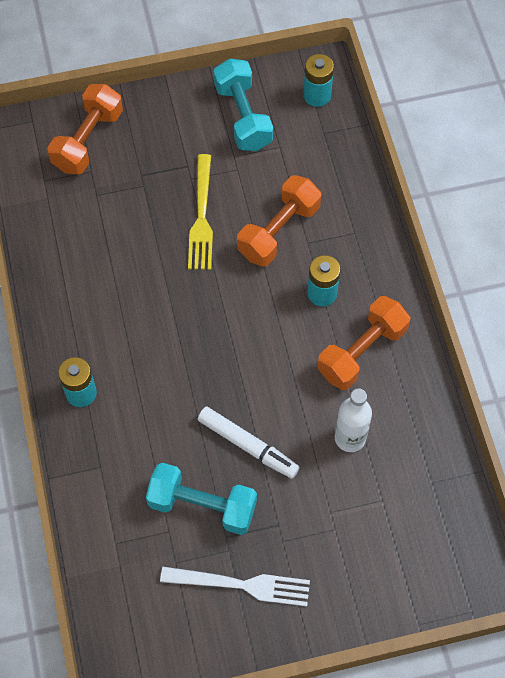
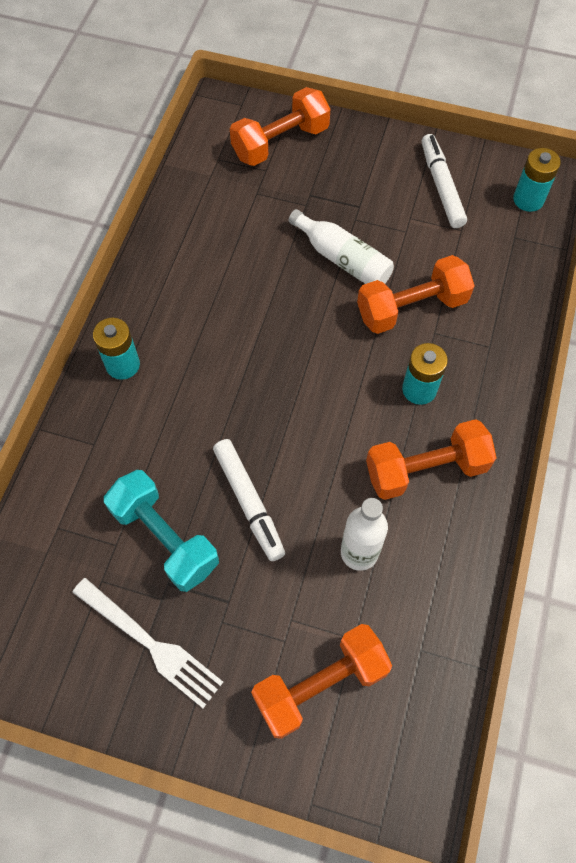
camera: 30 degrees right, 0 degrees up
(201, 217) = (343, 259): yellow fork -> white bottle
(243, 116) = (441, 186): turquoise dumbbell -> white marker
(378, 544) = (320, 684): none -> orange dumbbell

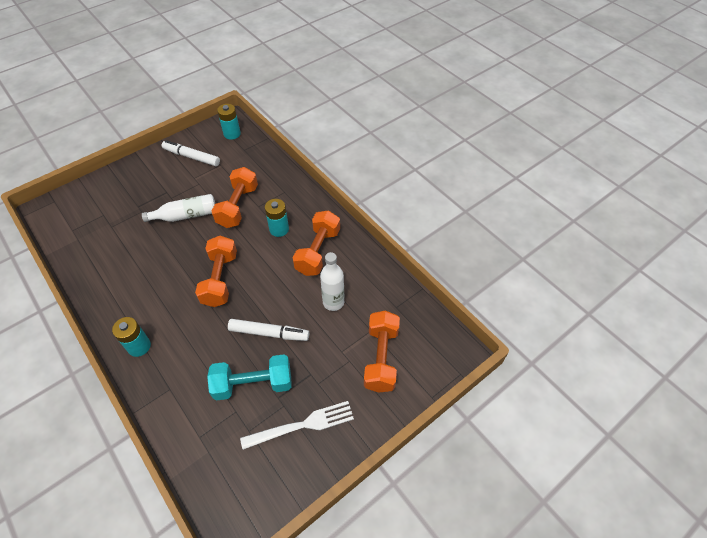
camera: 55 degrees left, 10 degrees down
(280, 142) = (95, 199): orange dumbbell -> orange dumbbell (220, 279)

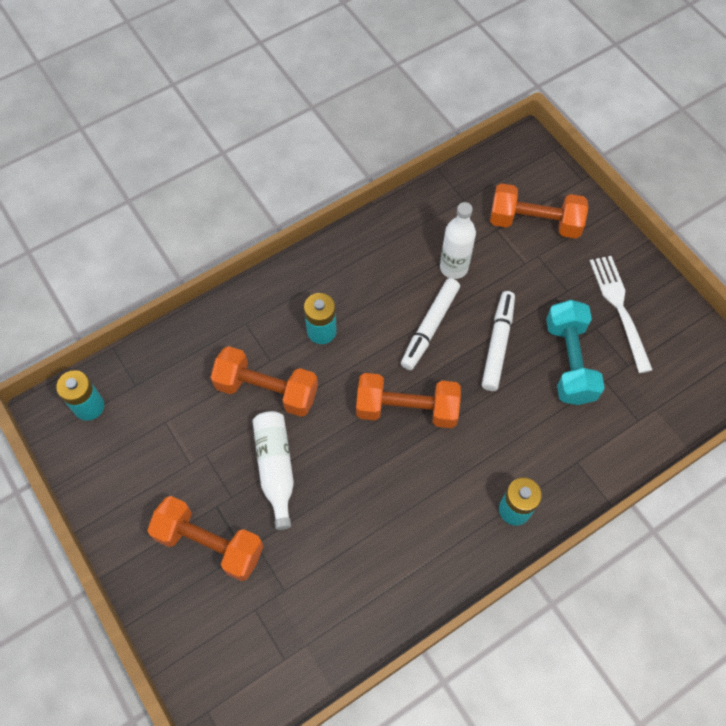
camera: 85 degrees left, 10 degrees up
(192, 157) = (136, 471): white marker -> white marker (429, 327)
(318, 251) = (368, 282): orange dumbbell -> orange dumbbell (209, 543)

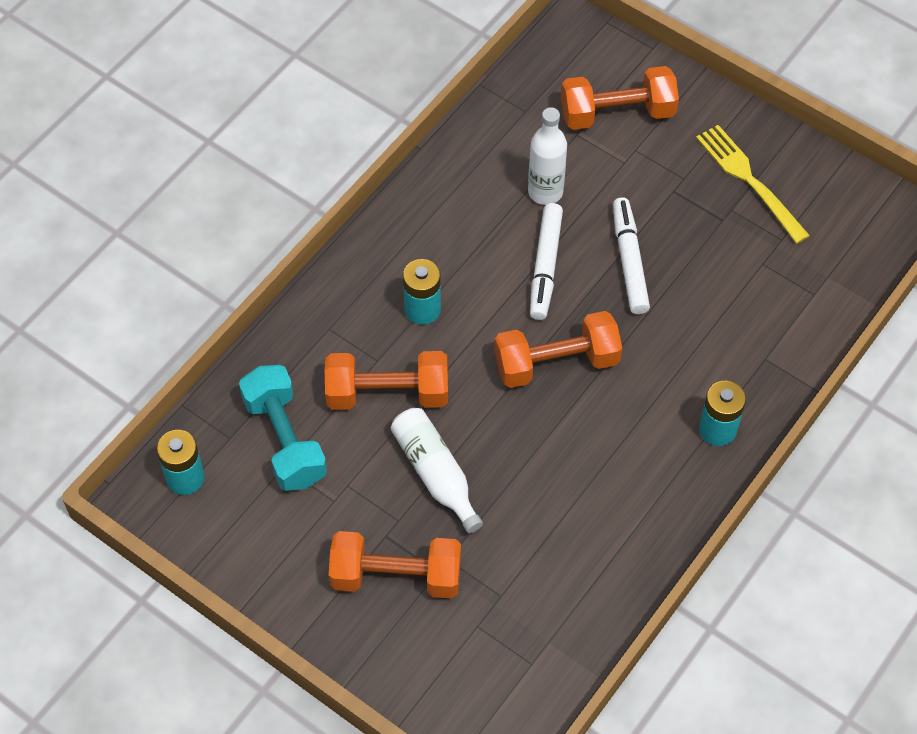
camera: 20 degrees left, 5 degrees down
(569, 361) = (716, 255): turquoise dumbbell -> turquoise dumbbell (284, 440)
(619, 308) = (748, 180): white fork -> yellow fork

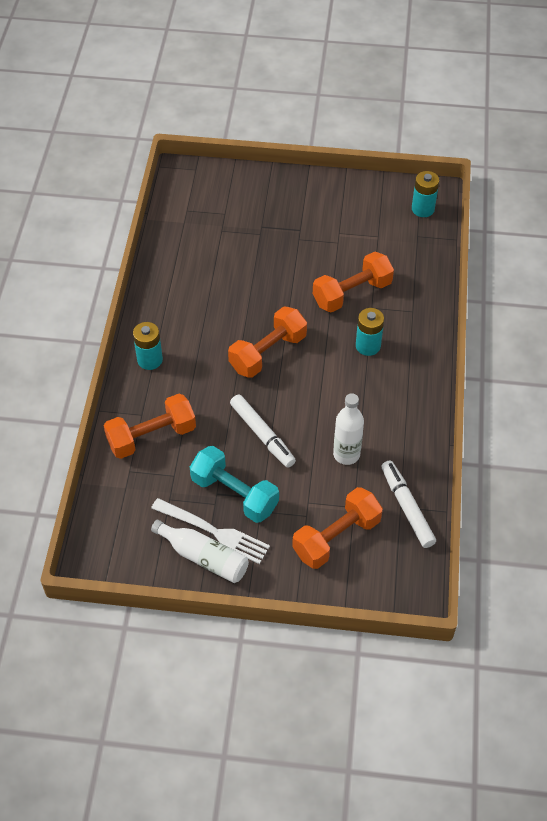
camera: 150 degrees right, 5 degrees down
(284, 440) = (388, 247): turquoise dumbbell -> turquoise dumbbell (234, 494)
(396, 576) = (281, 215): orange dumbbell -> orange dumbbell (151, 436)
(435, 473) = (295, 267): white bottle -> white bottle (204, 557)
(545, 266) = (313, 406): white marker -> white marker (407, 507)
(748, 180) = (214, 532): yellow fork -> white fork

